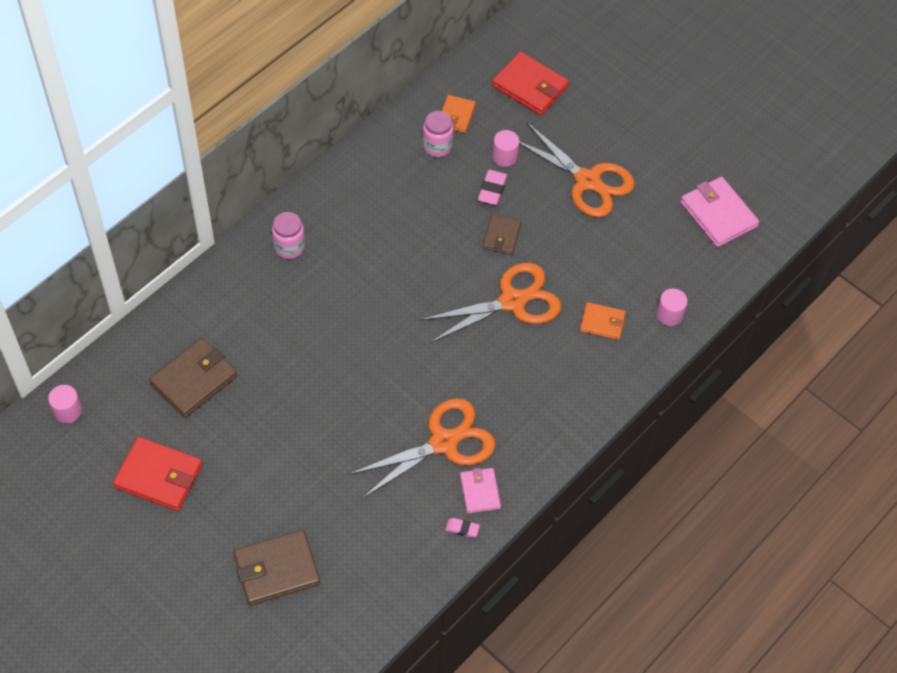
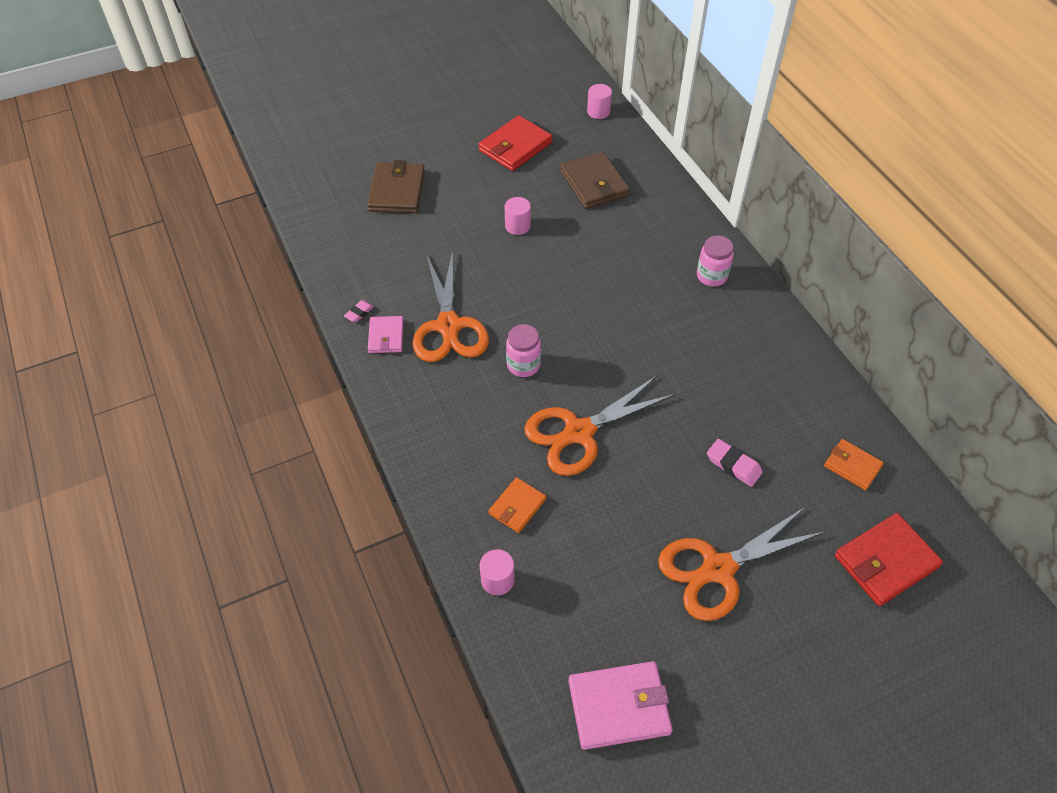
camera: 115 degrees right, 5 degrees down
(437, 146) = (809, 433): pink jar -> pink jar (523, 365)
(480, 492) = (386, 336): pink wallet -> pink wallet turned 75 degrees clockwise
(501, 236) = (666, 452): brown wallet -> none
(504, 156) = (778, 494): pink cylinder -> pink cylinder (517, 226)
(512, 301) = (579, 433): orange scissors -> orange scissors turned 60 degrees clockwise

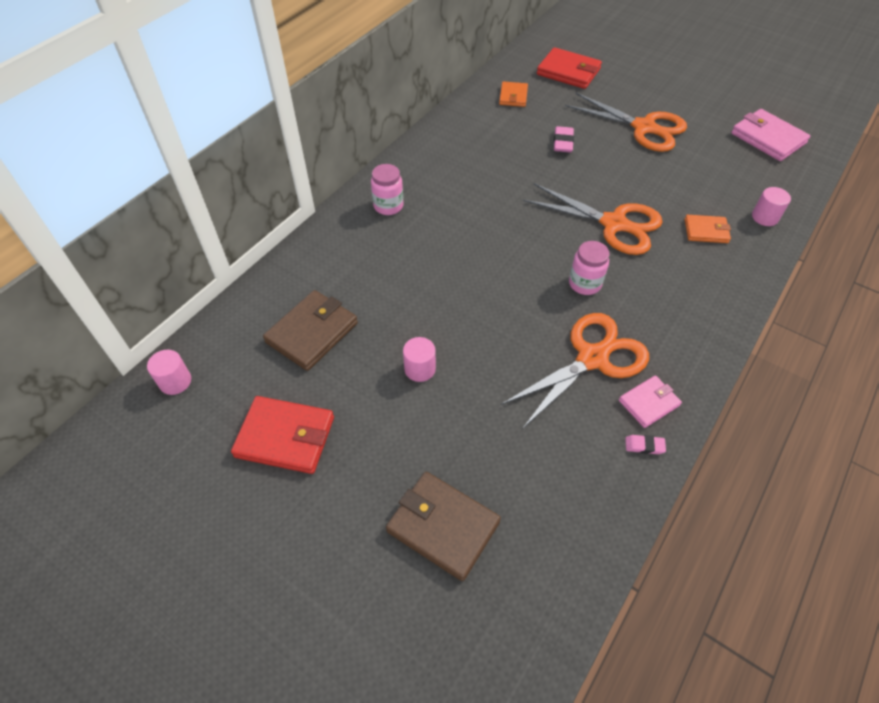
camera: 120 degrees left, 0 degrees up
(397, 191) = (443, 526): brown wallet -> brown wallet turned 60 degrees clockwise

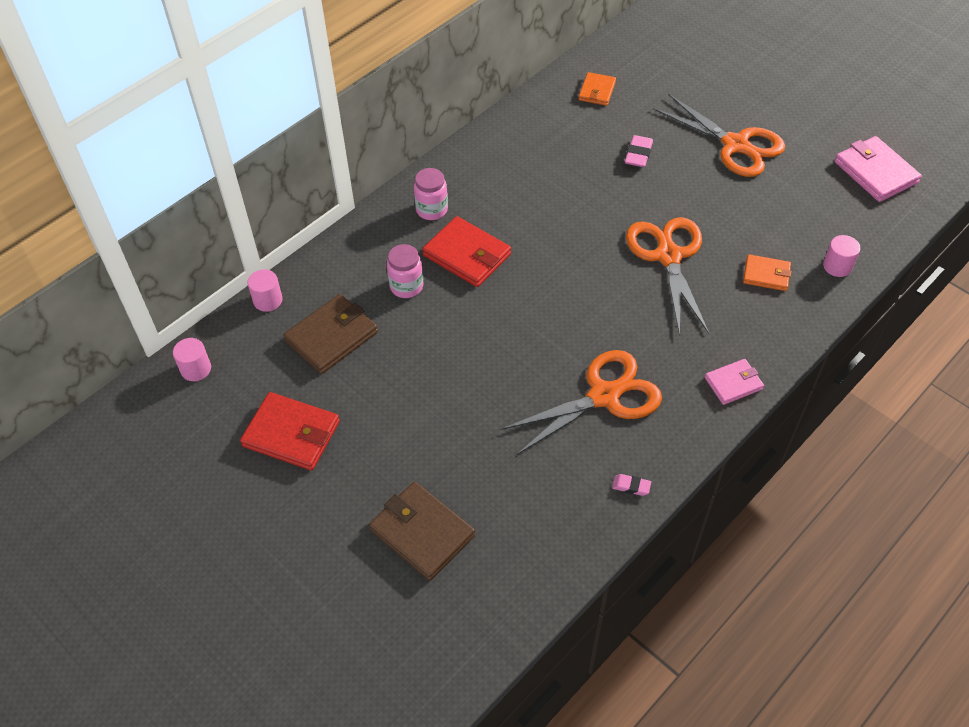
camera: 10 degrees right, 0 degrees up
(420, 369) = (430, 385): pink cylinder -> pink cylinder (268, 300)
(568, 72) = (669, 65): red wallet -> red wallet (467, 255)
(584, 284) = (618, 318): pink jar -> pink jar (406, 286)
(614, 224) = (668, 256): orange scissors -> orange scissors turned 135 degrees counterclockwise
(649, 403) = (648, 446): pink wallet -> pink wallet (733, 383)

